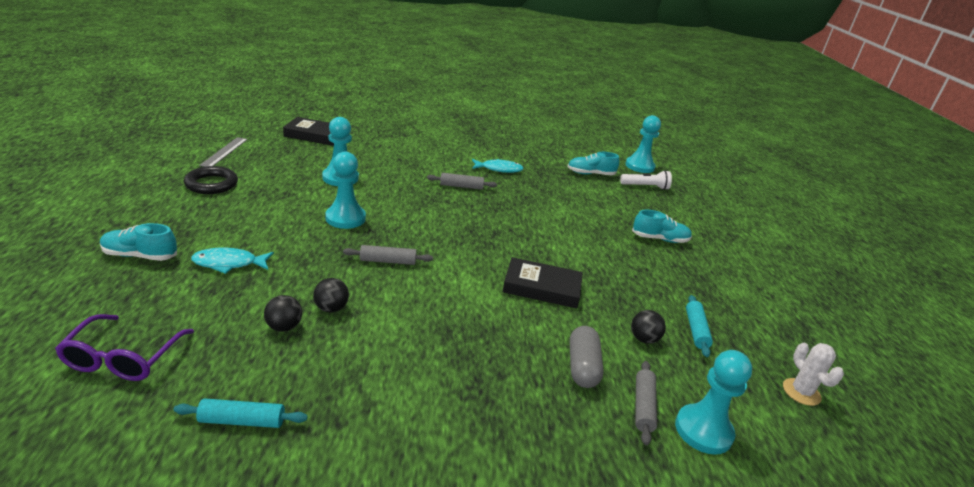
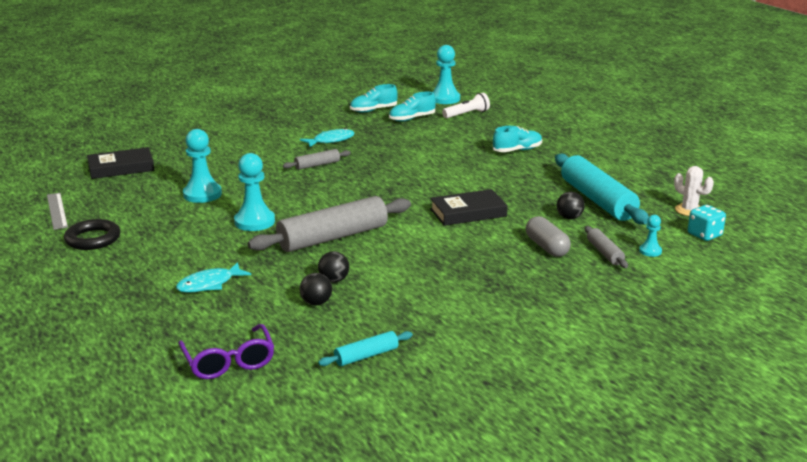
camera: 25 degrees left, 5 degrees down
(140, 255) = (126, 306): turquoise shoe -> turquoise shoe (373, 110)
(388, 261) = (333, 237): grey rolling pin -> grey rolling pin, size x2.11
(696, 330) = (597, 200): turquoise rolling pin -> turquoise rolling pin, size x2.11
(703, 431) = (650, 251): turquoise pawn -> turquoise pawn, size x0.52
(796, 439) = (704, 235): none -> turquoise dice

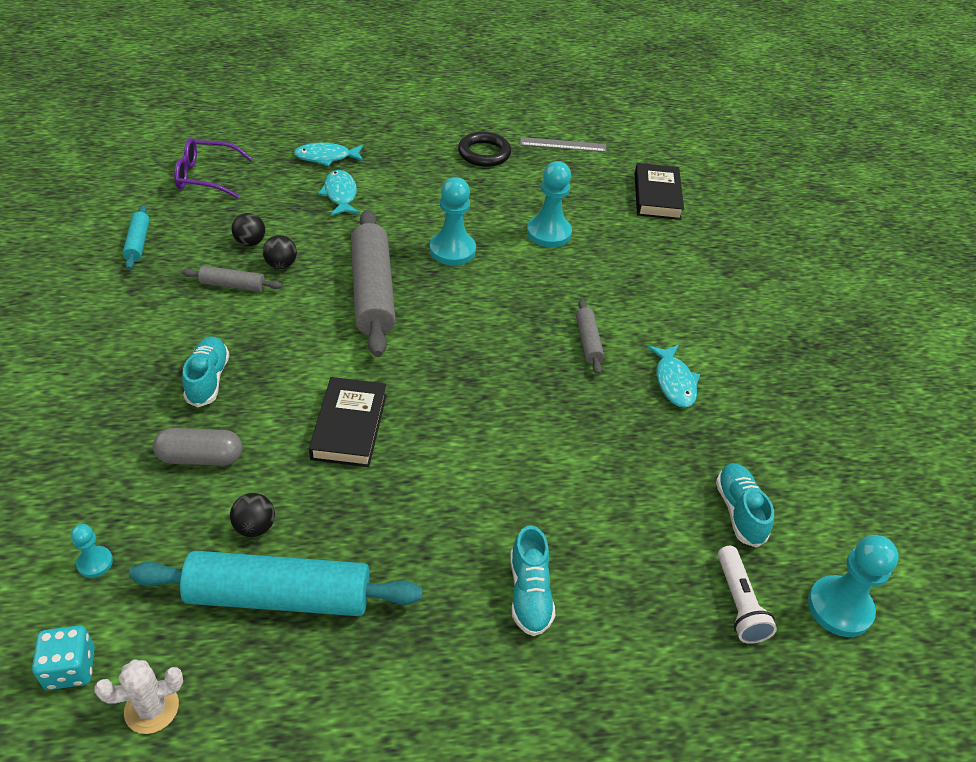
camera: 110 degrees right, 20 degrees up
(147, 309) = (326, 157): none -> turquoise fish
(373, 110) = (798, 476): turquoise shoe -> turquoise shoe (208, 379)
(604, 253) = (136, 508): grey rolling pin -> grey rolling pin (233, 285)

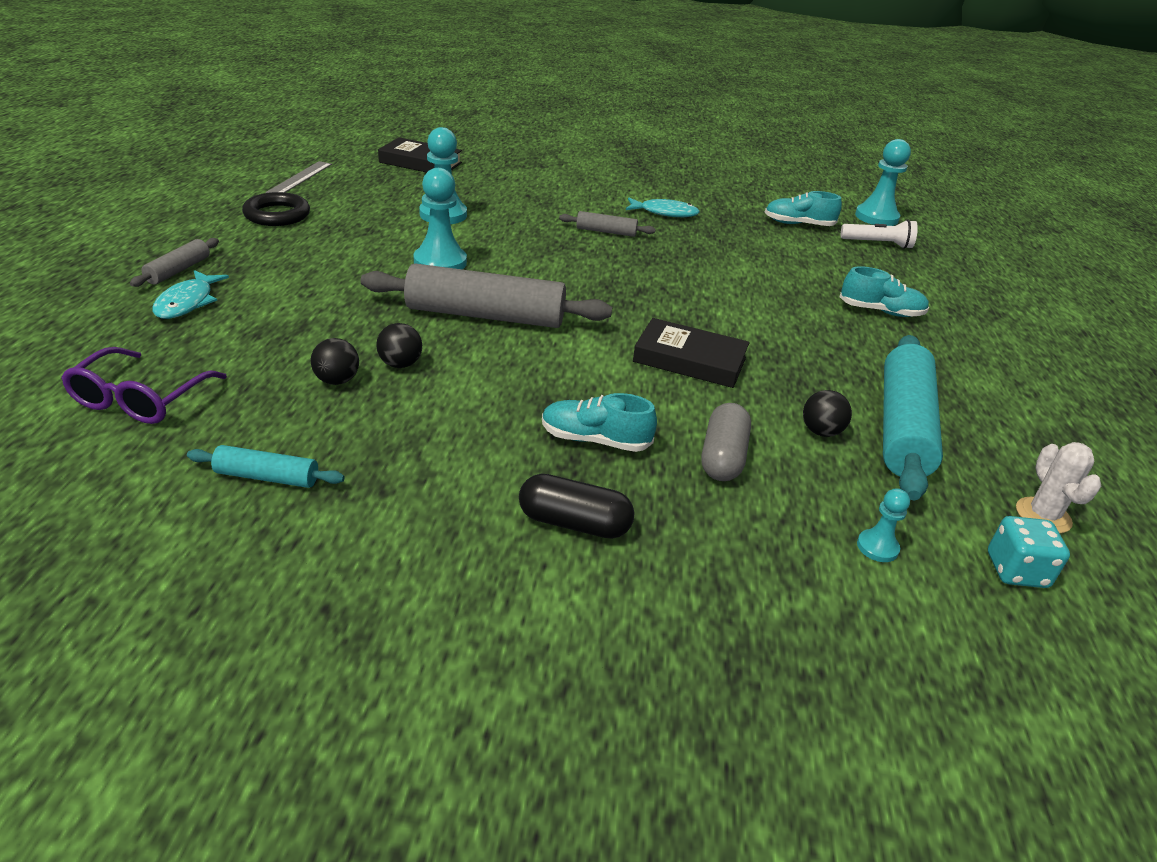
camera: 75 degrees left, 10 degrees down
(108, 381) = (574, 523): none -> black capsule
(233, 285) = (421, 403): grey rolling pin -> grey rolling pin (178, 270)
(340, 194) = (282, 306): turquoise fish -> none

